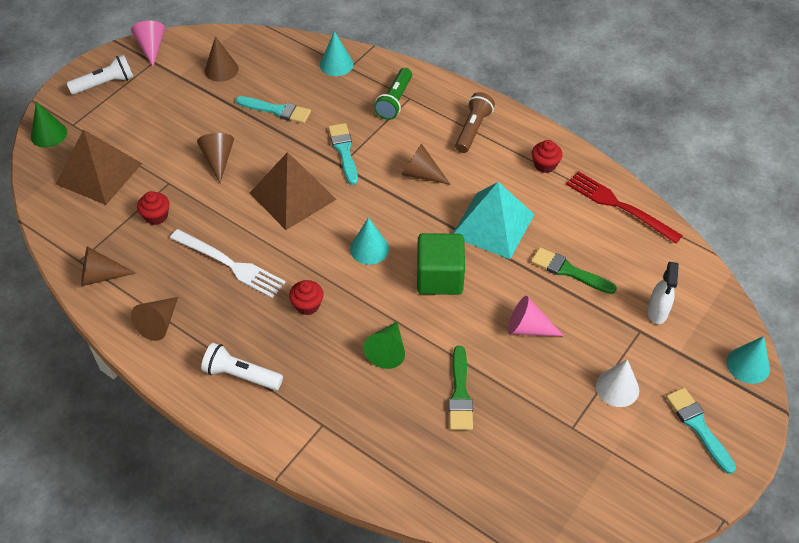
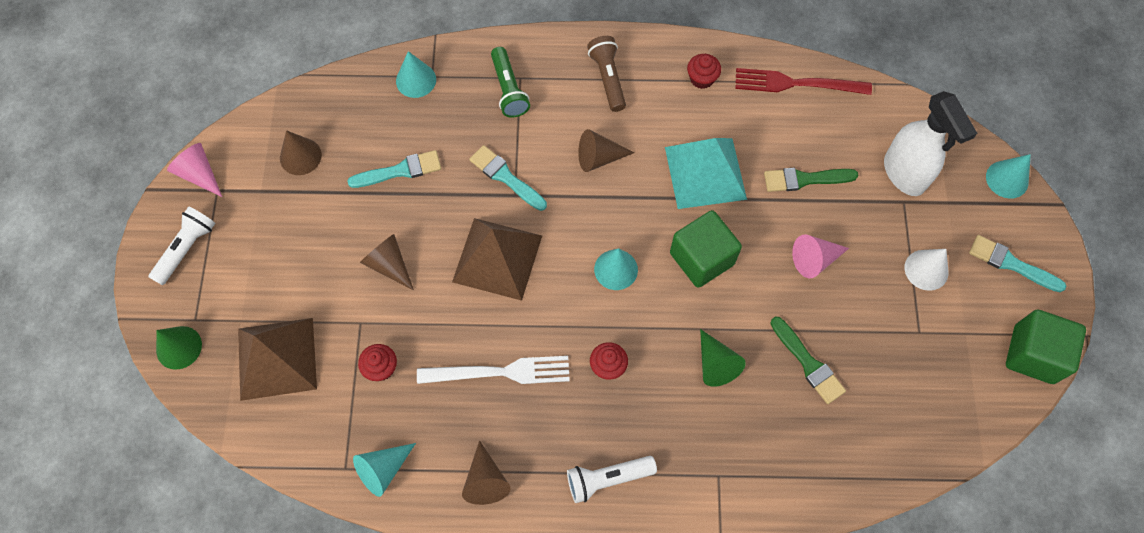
camera: 35 degrees left, 15 degrees up
(101, 276) = (383, 470): brown cone -> turquoise cone
(657, 312) = (904, 174): white spray bottle -> white spray bottle, size x1.71
(660, 503) = (1033, 354): none -> green cube

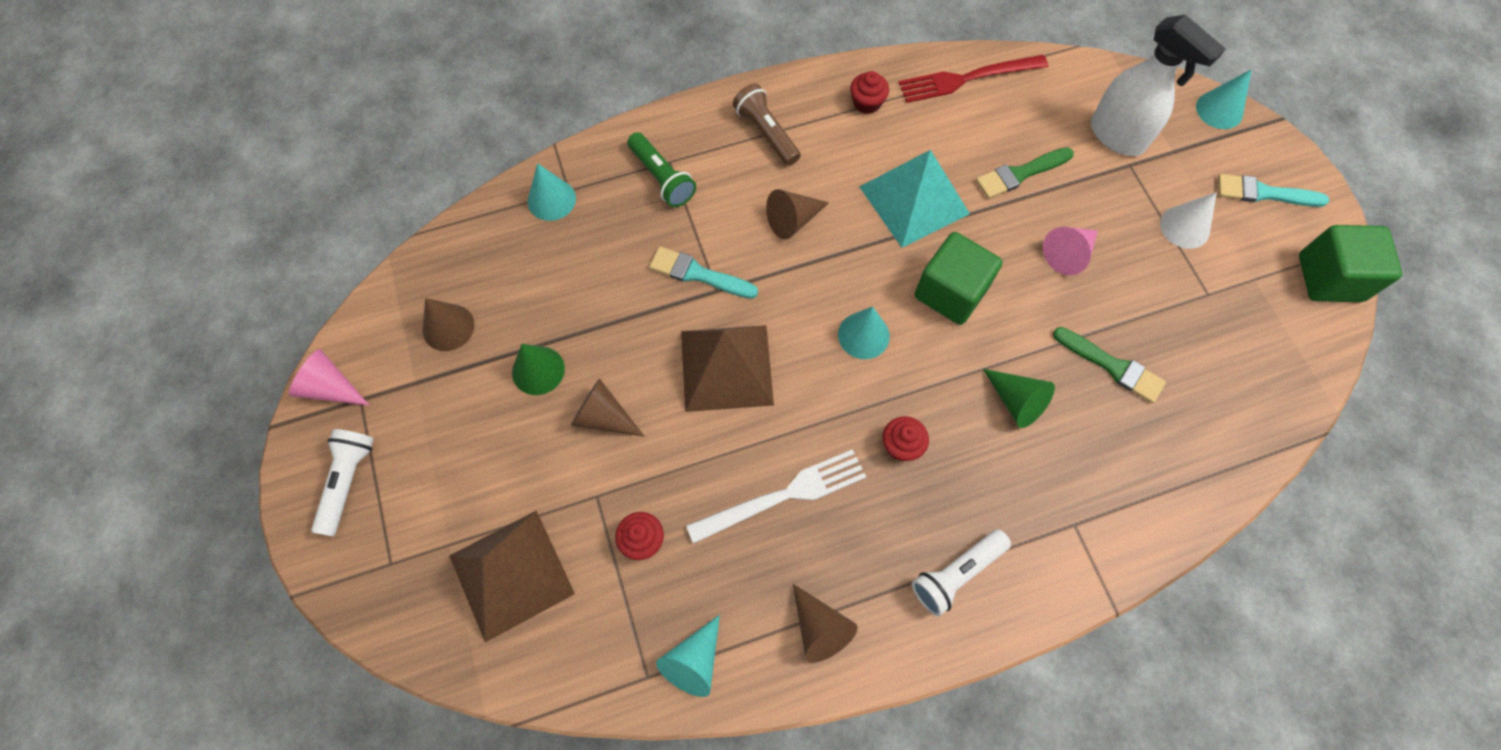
camera: 20 degrees left, 0 degrees up
(179, 347) = (382, 605): green cone -> green cone (538, 370)
(400, 170) = (574, 305): turquoise brush -> none

